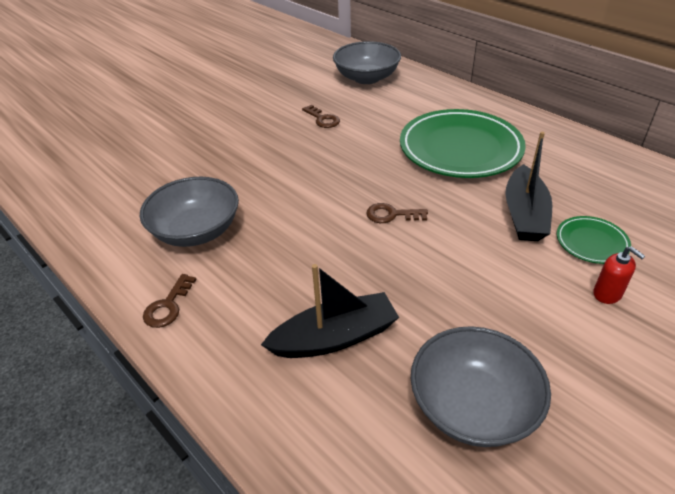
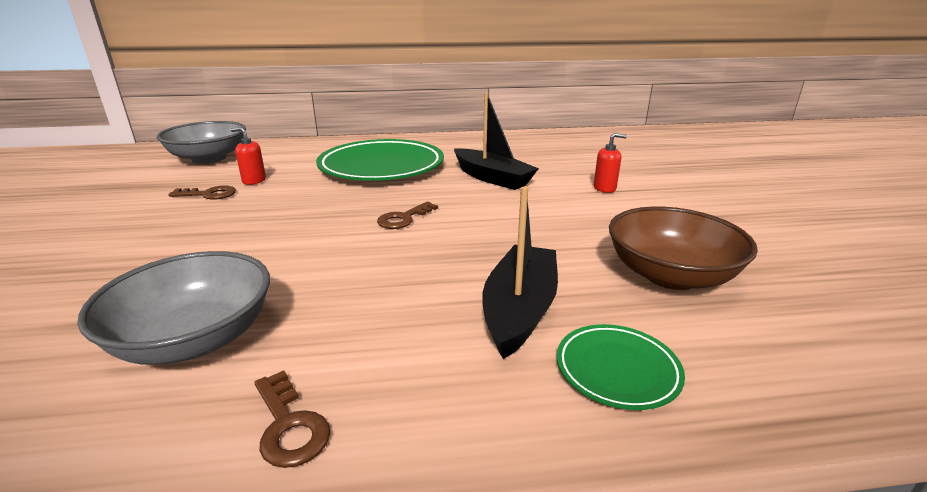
camera: 55 degrees left, 15 degrees down
(361, 118) = (254, 180): none -> red soap dispenser
(473, 405) = (670, 275): grey bowl -> brown bowl
(591, 242) = (551, 173): green plate -> green plate (617, 370)

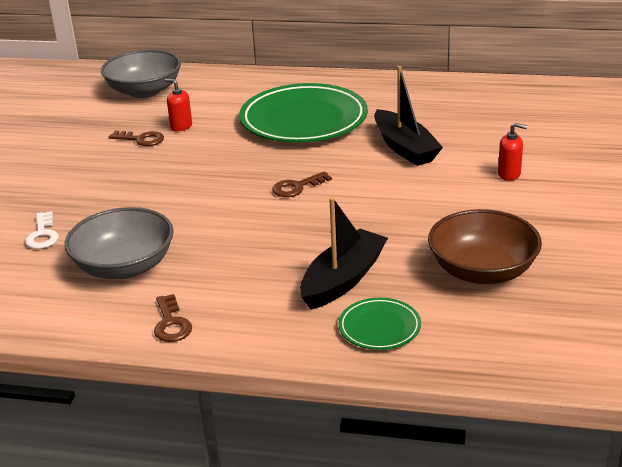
camera: 20 degrees right, 5 degrees up
(59, 311) = (42, 235): none -> white key

